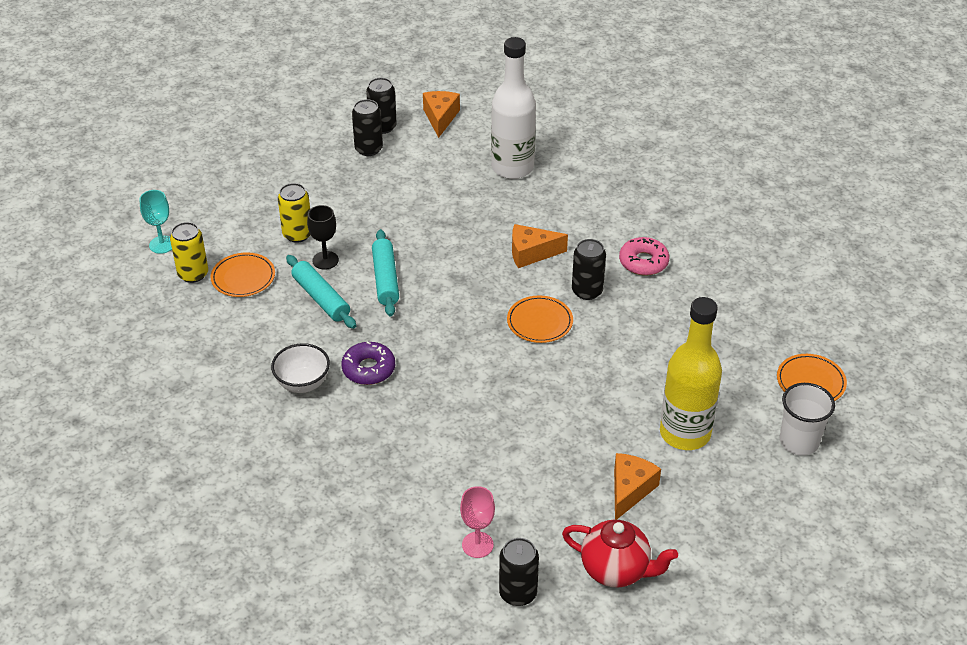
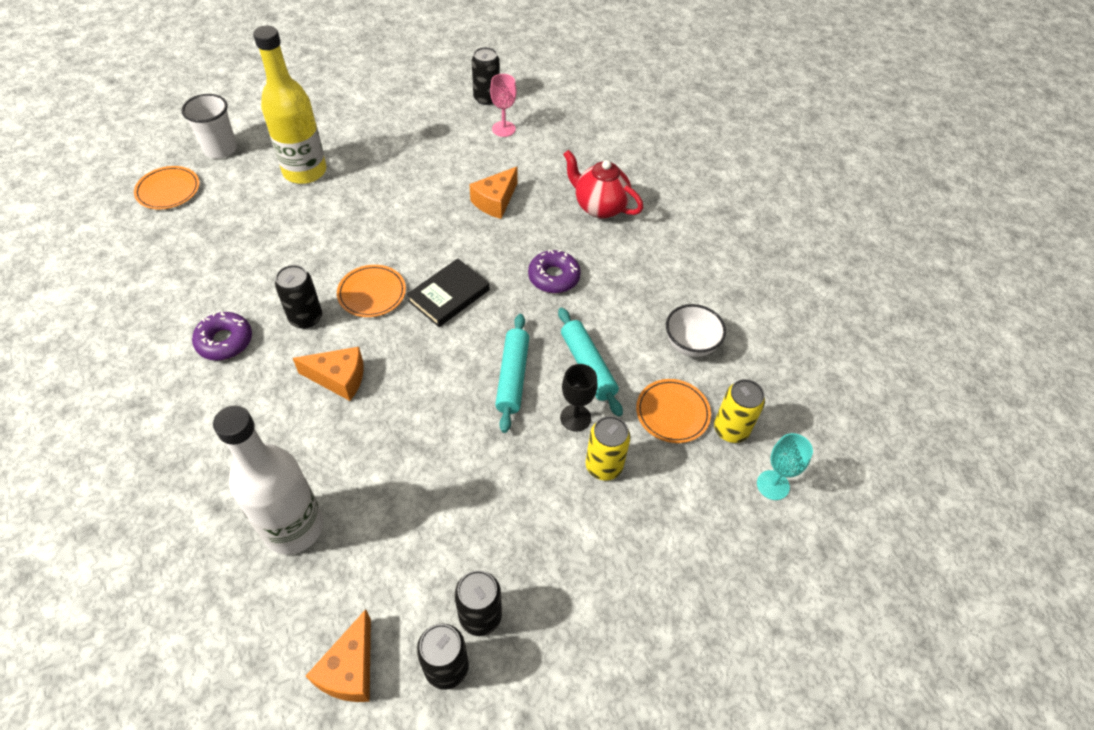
camera: 170 degrees left, 10 degrees up
(303, 383) = (618, 274): white bowl -> white bowl (690, 345)
(466, 333) = (449, 295): none -> black book
(616, 570) = (413, 98): red teapot -> red teapot (599, 207)
(630, 490) = (374, 141): orange cheese -> orange cheese (495, 201)
(643, 262) = (224, 341): pink donut -> purple donut

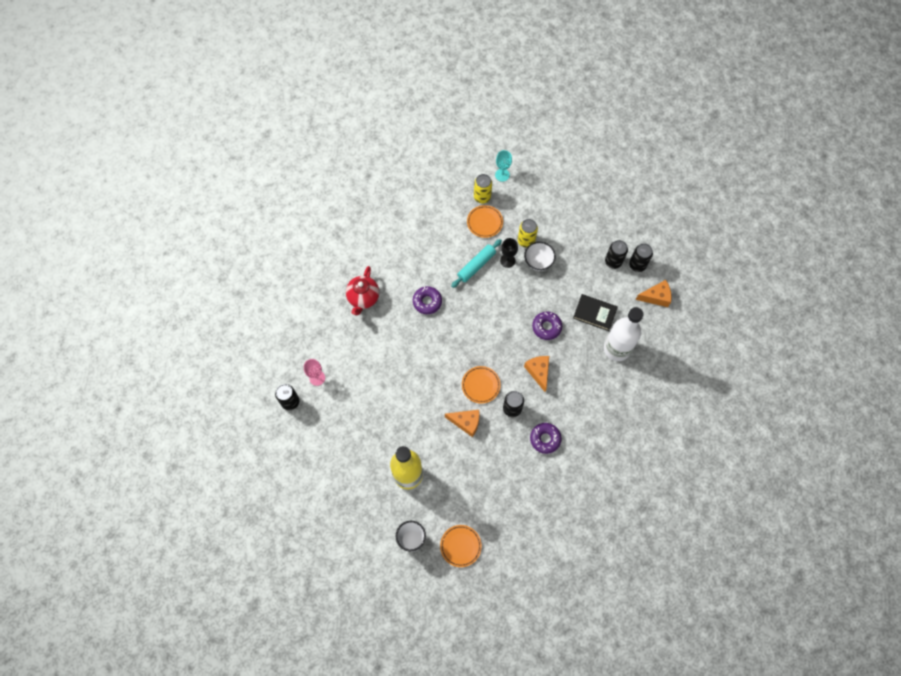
camera: 110 degrees left, 15 degrees up
(411, 425) = (546, 327): none -> purple donut
(449, 295) = (464, 347): black book -> black book (594, 313)
(495, 201) = (384, 354): orange cheese -> orange cheese (466, 422)
(513, 377) = (499, 295): turquoise rolling pin -> none
(690, 345) = (441, 226): white bowl -> white bowl (538, 262)

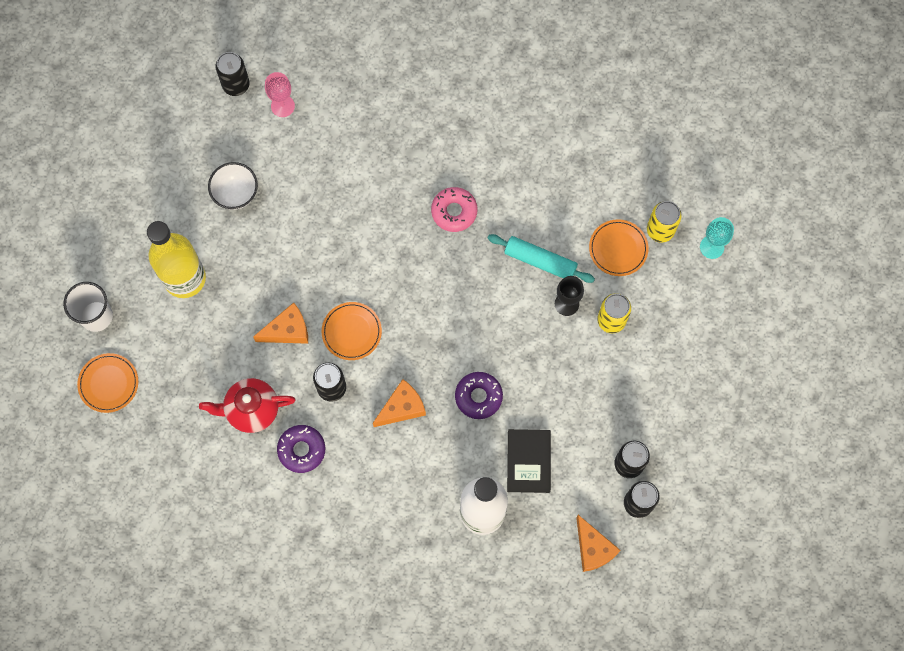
camera: 70 degrees right, 5 degrees up
(363, 298) = (425, 121): red teapot -> red teapot (251, 410)
(427, 302) = (454, 211): purple donut -> pink donut
(466, 422) = (288, 330): orange cheese -> orange cheese turned 105 degrees counterclockwise
(538, 262) = (582, 350): white bowl -> white bowl (236, 193)

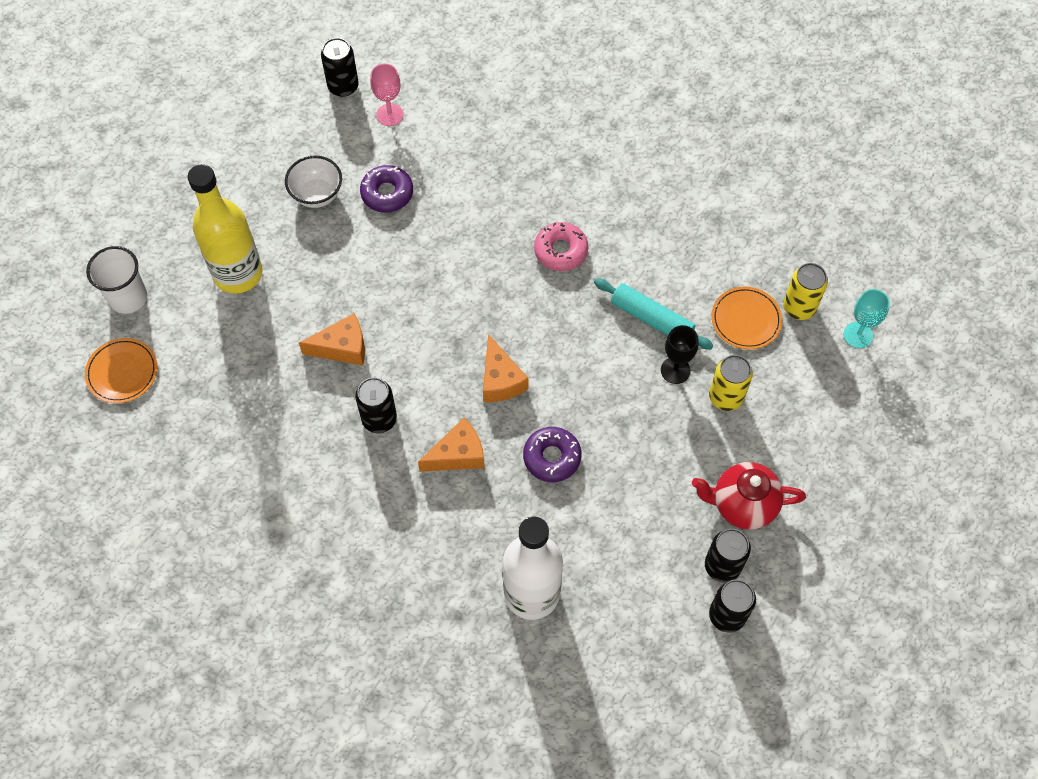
camera: 10 degrees right, 10 degrees down
(251, 410) = (280, 428): red teapot -> red teapot (742, 505)
(301, 450) = (328, 483): purple donut -> purple donut (387, 193)
(351, 332) = (416, 361): orange plate -> none
(528, 461) = (599, 542): black book -> none
(593, 548) = (662, 660): orange cheese -> orange cheese (500, 380)

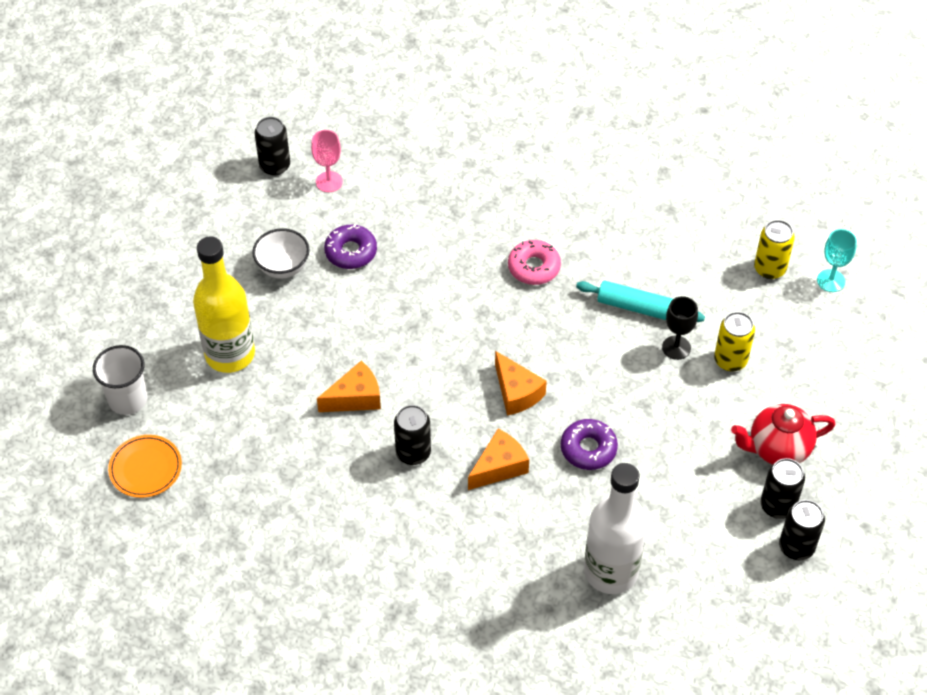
camera: 15 degrees left, 10 degrees down
(746, 319) = (725, 290): orange plate -> none

